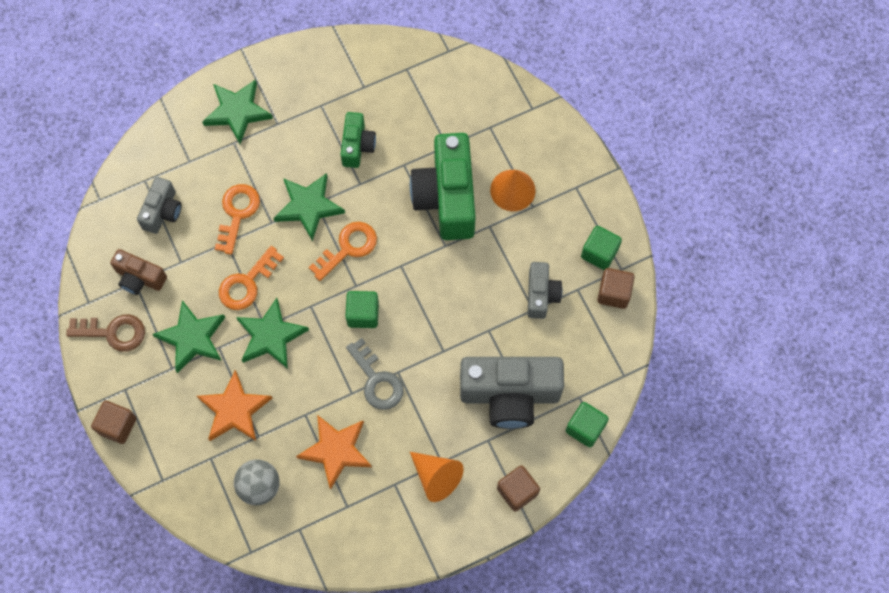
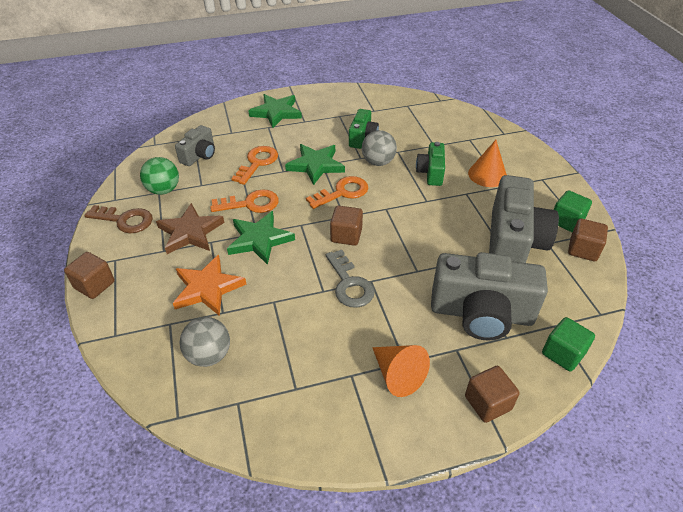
camera: 10 degrees right, 25 degrees down
(140, 278) = (163, 190): brown camera -> green ball
(192, 338) = (190, 232): green star -> brown star
(247, 283) = (250, 204): orange key -> orange key turned 150 degrees counterclockwise
(336, 450) = (296, 335): orange star -> none
(363, 314) = (346, 235): green cube -> brown cube
(382, 188) = (378, 162): none -> grey ball
(446, 197) = (431, 173): green camera -> green camera, size x0.53
(541, 295) = (513, 242): grey camera -> grey camera, size x1.90

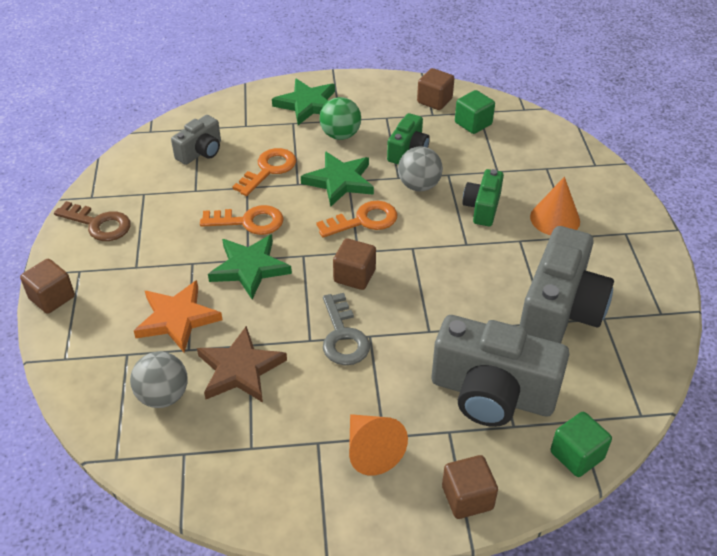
camera: 10 degrees right, 0 degrees up
(163, 190) = (150, 192): green ball -> green ball (340, 135)
(190, 232) = (171, 248): brown star -> brown star (240, 369)
(566, 221) = (638, 293): green cube -> green cube (473, 123)
(583, 250) = (647, 332): brown cube -> brown cube (434, 101)

